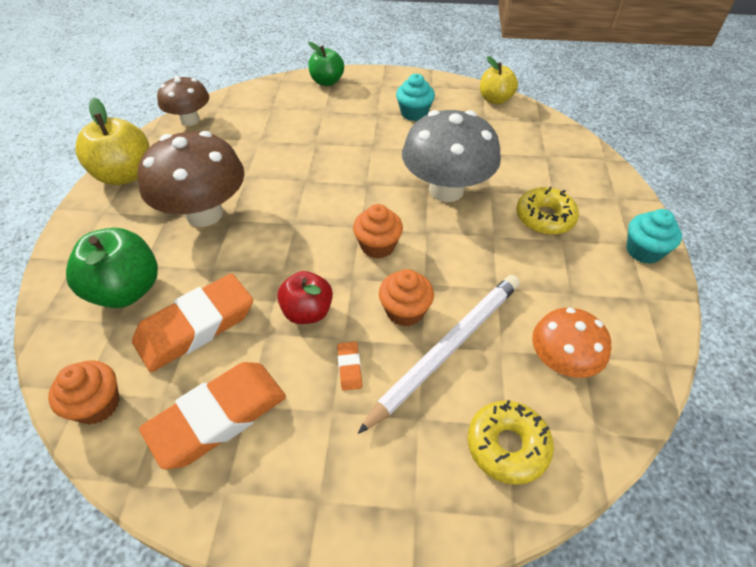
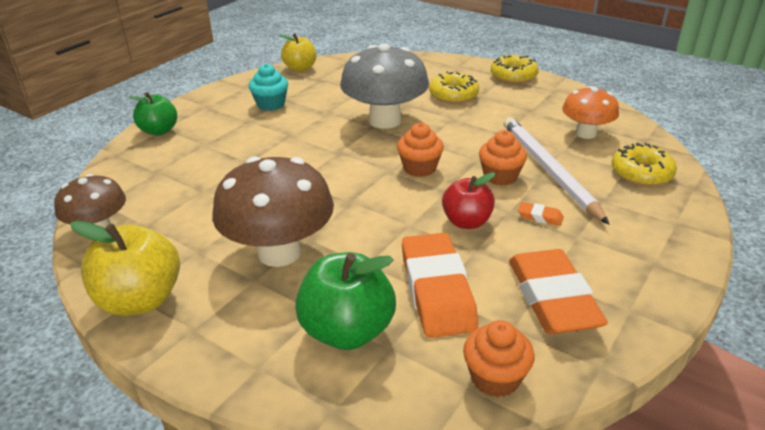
camera: 60 degrees left, 15 degrees down
(643, 251) = (513, 76): turquoise cupcake -> yellow donut

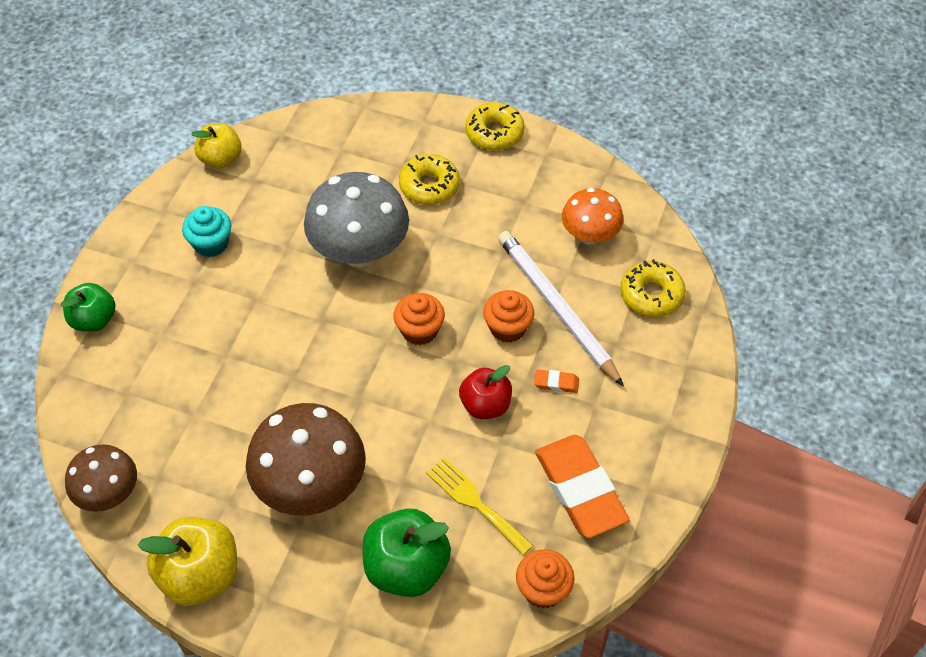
camera: 15 degrees left, 20 degrees up
(437, 290) = (475, 503): orange eraser -> yellow fork

